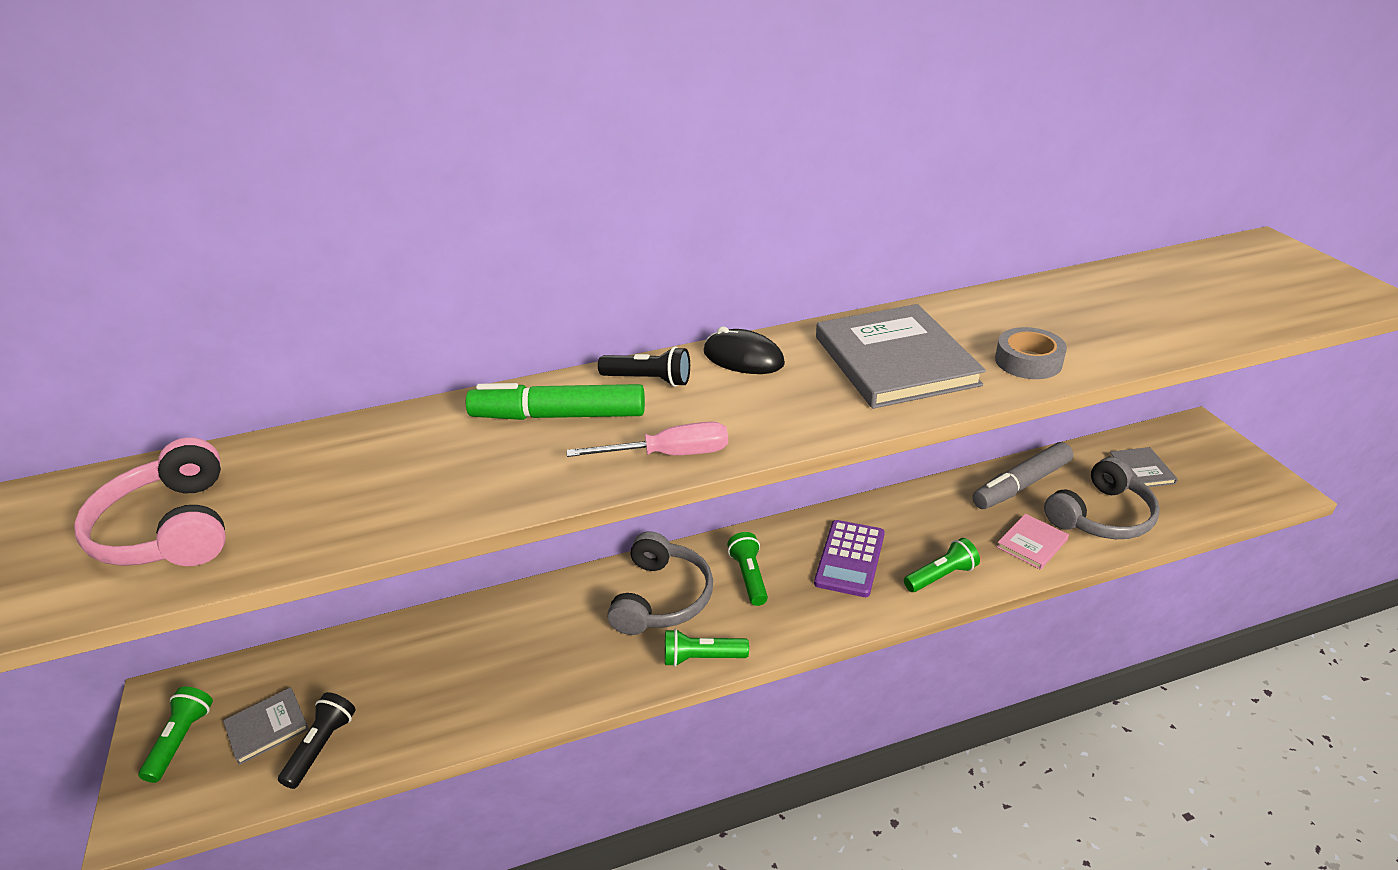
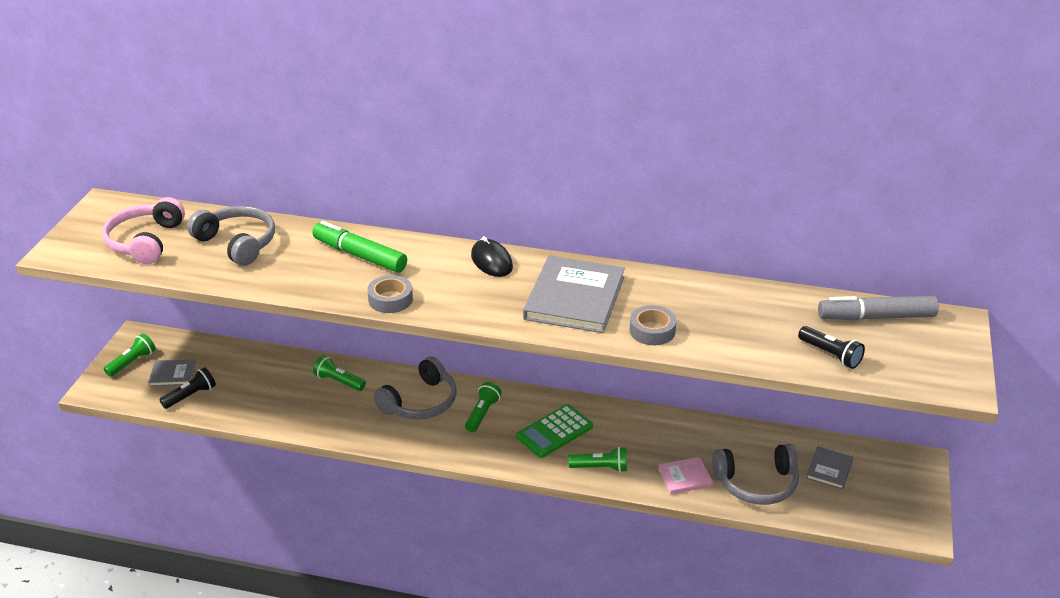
camera: 30 degrees right, 0 degrees up
(345, 470) = (237, 243): none -> grey headphones
(649, 380) = (426, 253): black flashlight -> black flashlight (830, 355)
(669, 454) = (390, 299): pink screwdriver -> grey tape
(702, 658) = (411, 444): green flashlight -> green flashlight (339, 381)
(850, 559) = (554, 432): purple calculator -> green calculator
(1021, 485) = (725, 439): grey marker -> grey marker (876, 317)

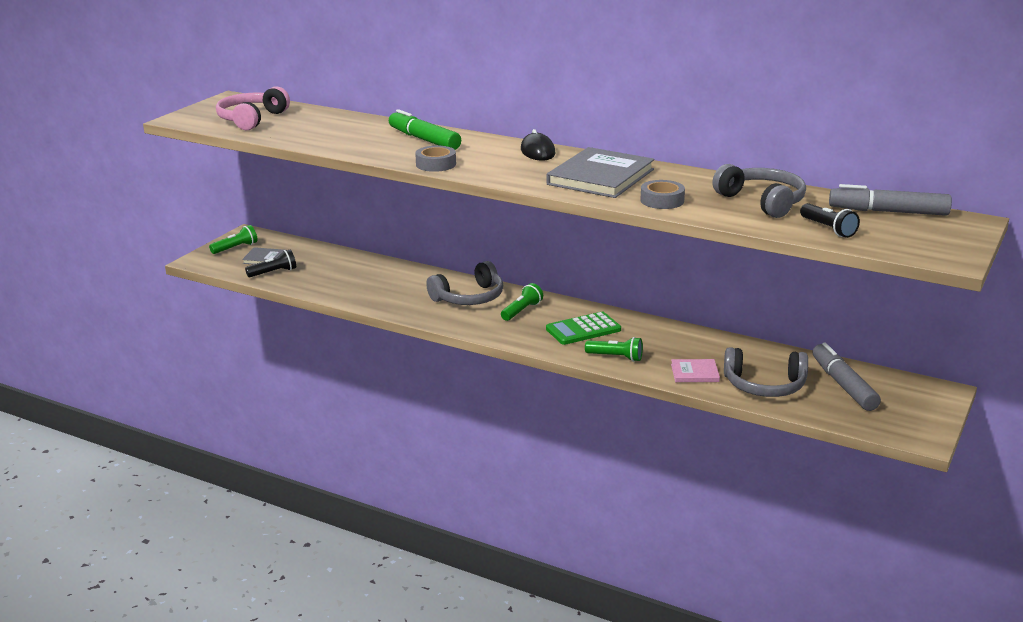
camera: 15 degrees right, 10 degrees down
(237, 243) = (325, 126): grey headphones -> grey headphones (762, 202)
(339, 381) = (403, 277): green flashlight -> none
(829, 469) = (843, 385): grey book -> grey marker

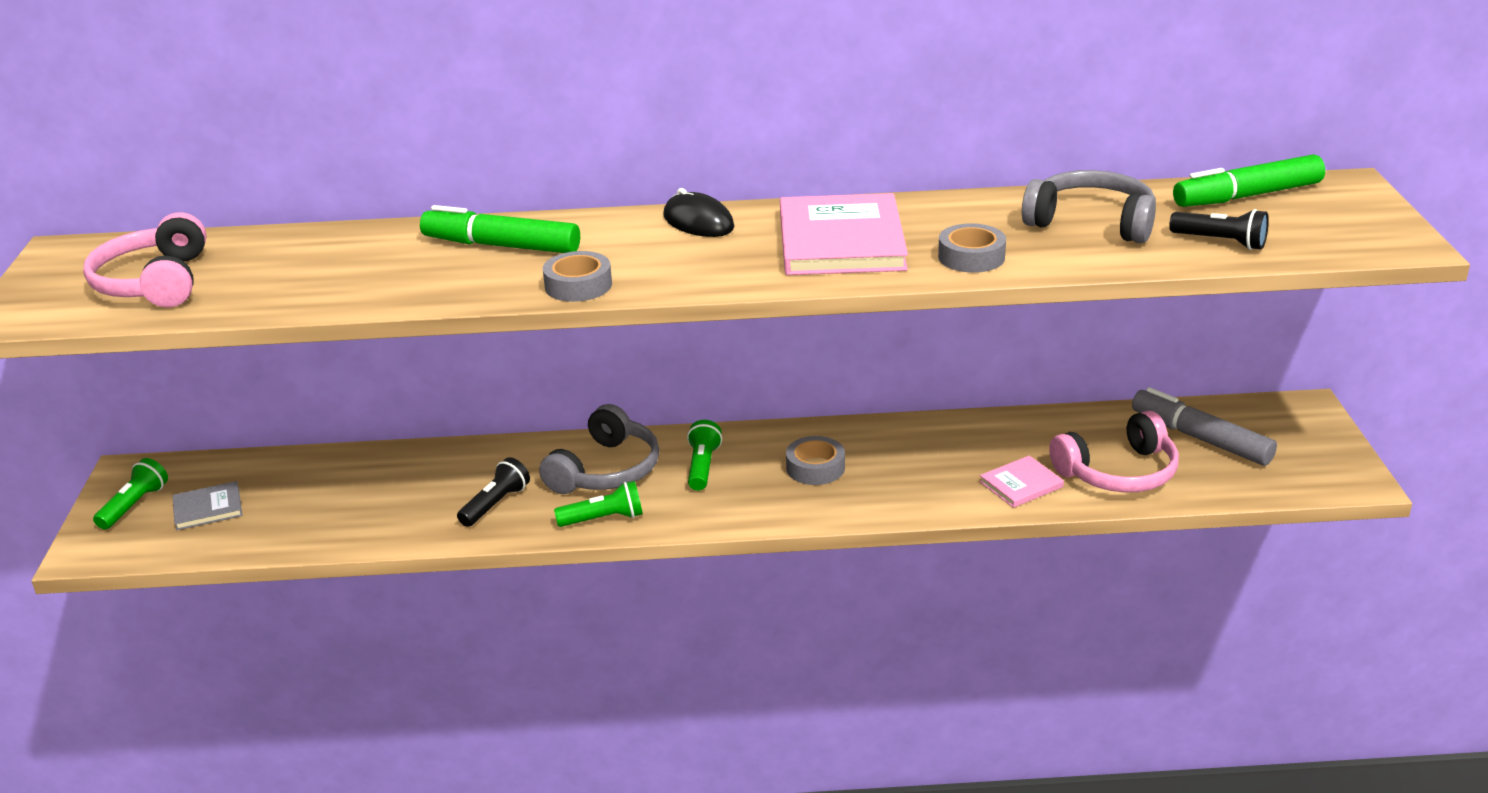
camera: 30 degrees left, 5 degrees up
(273, 272) = (249, 529): black flashlight -> black flashlight (495, 504)
(583, 329) = (815, 468): green calculator -> grey tape
(600, 177) = (841, 241): grey book -> pink book
(616, 357) = (902, 496): green flashlight -> green flashlight (603, 519)
(764, 385) = (1118, 472): grey headphones -> pink headphones
(888, 212) = (1247, 196): grey marker -> green marker

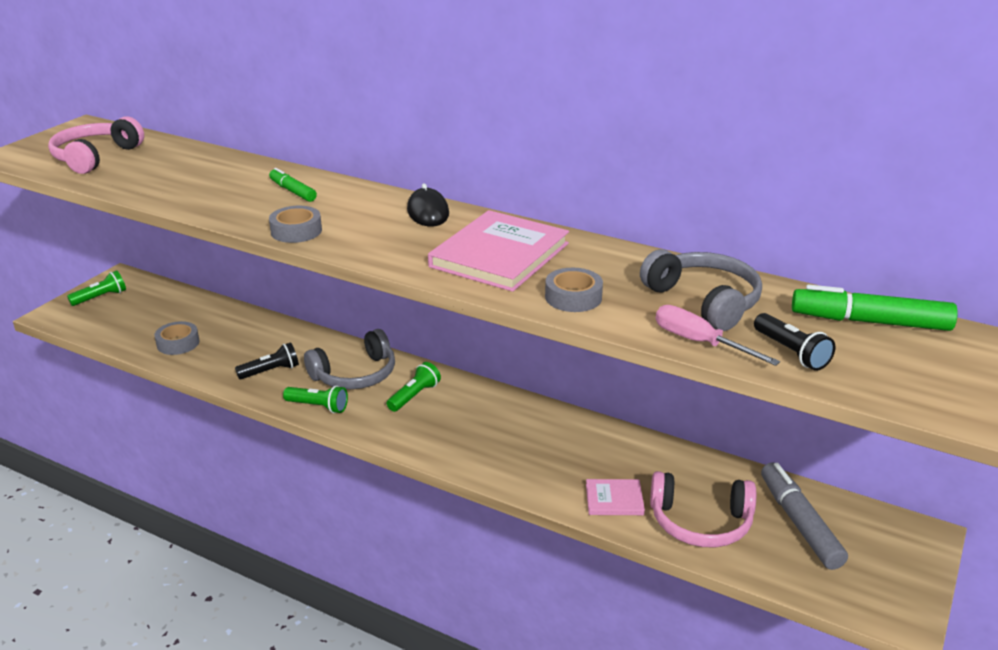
camera: 30 degrees right, 0 degrees up
(208, 508) = (130, 313): grey book -> none
(501, 246) = (293, 191): green marker -> green marker, size x0.59
(815, 468) = (484, 426): grey tape -> grey tape (178, 343)
(1137, 259) = (699, 342): none -> pink screwdriver

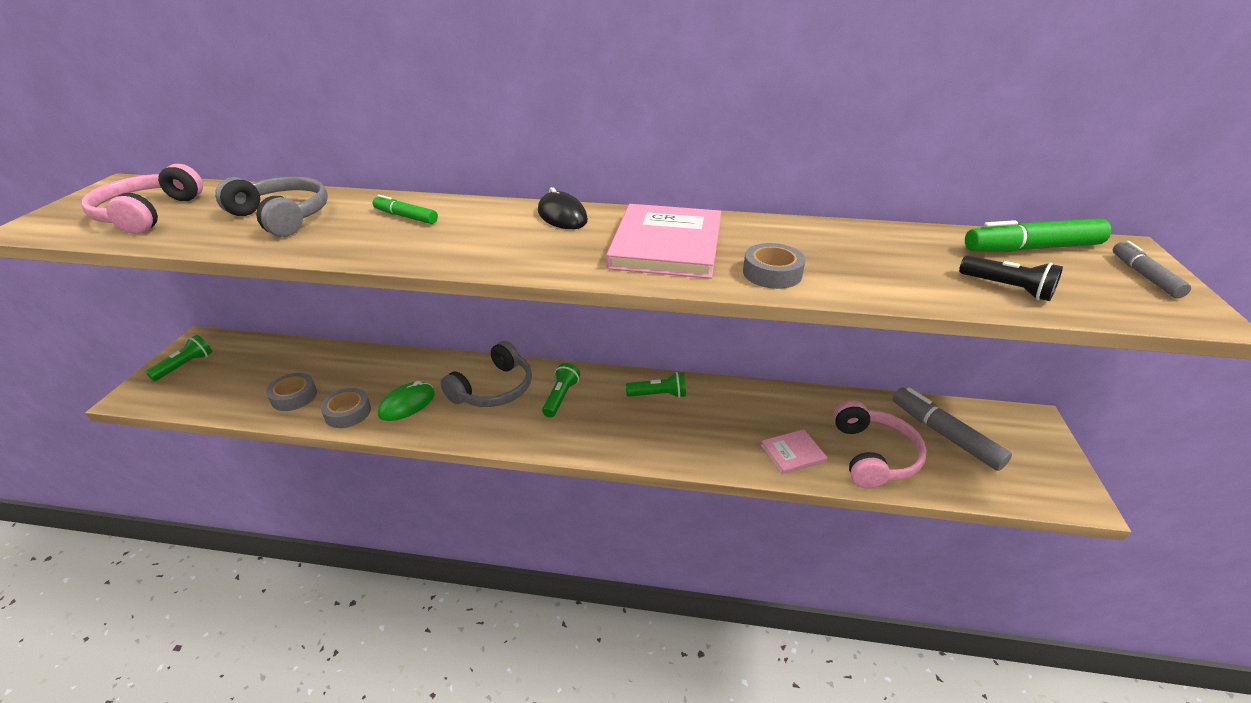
camera: 20 degrees left, 5 degrees up
(270, 371) = (407, 404): black flashlight -> green mouse
(296, 231) = (437, 256): grey tape -> grey tape (348, 412)
(318, 406) = (474, 429): green flashlight -> green flashlight (658, 395)
(699, 342) = (925, 295): pink screwdriver -> none
(700, 522) = (873, 455): pink headphones -> pink headphones turned 75 degrees counterclockwise
(704, 301) = (886, 255): grey headphones -> grey headphones (282, 217)
(960, 369) = (1144, 276): none -> grey marker

